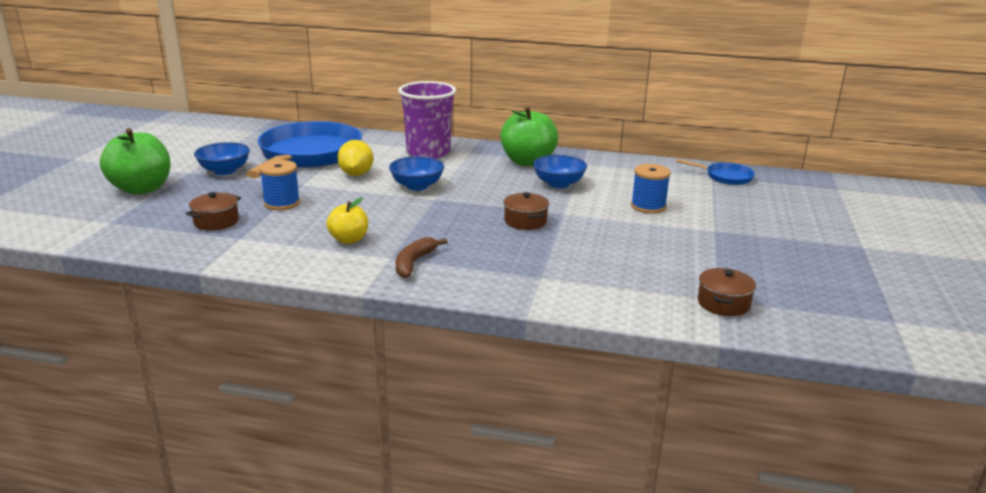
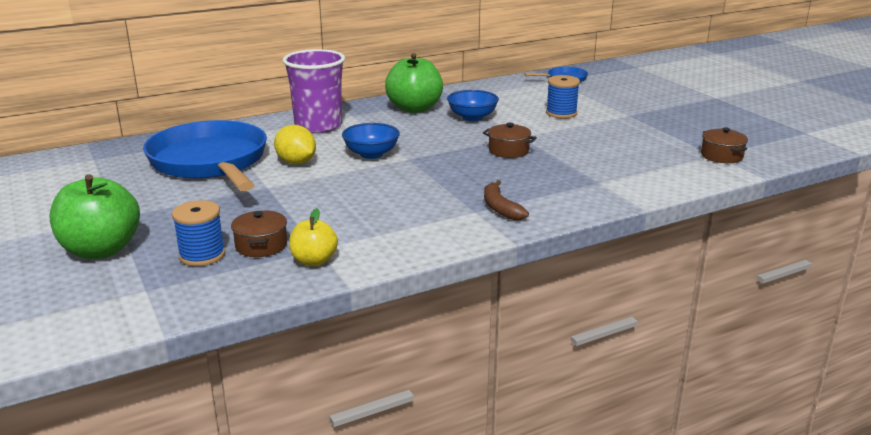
camera: 40 degrees left, 0 degrees up
(224, 171) = (155, 203): blue bowl -> none
(282, 203) = (286, 208): blue spool -> blue spool (202, 255)
(349, 240) = (414, 212): yellow apple -> yellow apple (314, 261)

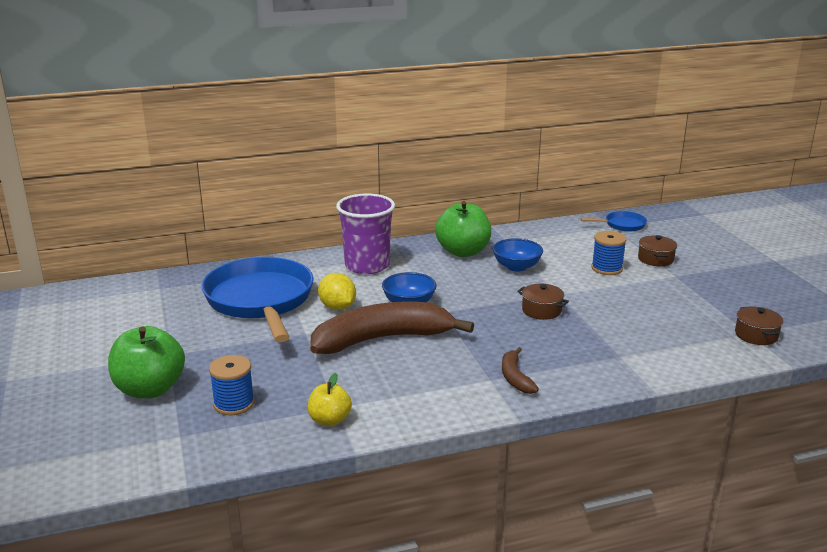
camera: 10 degrees right, 0 degrees up
(261, 245) = (287, 398): brown pot -> brown pot (655, 259)
(351, 186) = (382, 339): none -> brown banana

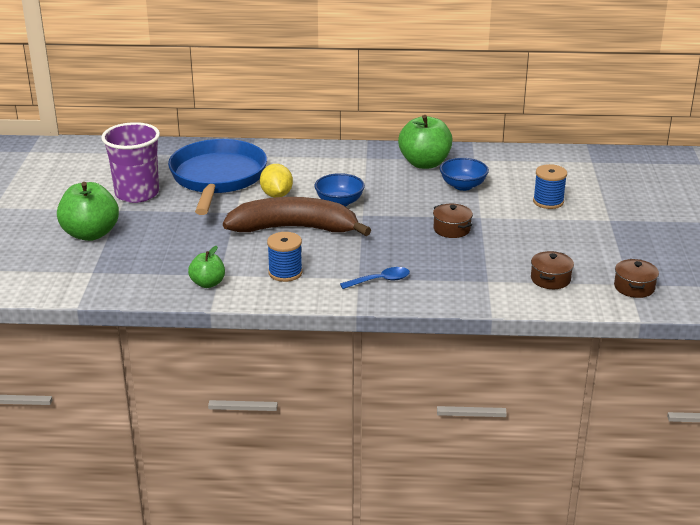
camera: 20 degrees right, 5 degrees up
(234, 404) = (145, 257): blue spool -> blue spool (285, 273)
(330, 420) = (208, 283): yellow apple -> green apple
(367, 266) = (328, 162): purple cup -> purple cup (137, 194)
(515, 377) = (380, 280): brown banana -> blue spoon
(622, 225) = (604, 162): blue pan -> none
(655, 259) = (605, 201): brown pot -> brown pot (550, 279)

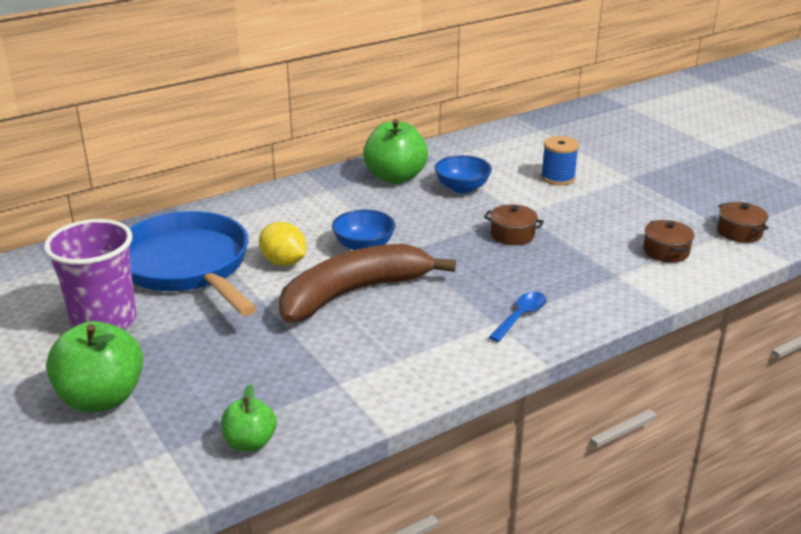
camera: 35 degrees left, 0 degrees up
(208, 283) = (339, 400): green apple -> green apple (250, 443)
(285, 273) = (411, 349): blue spool -> none

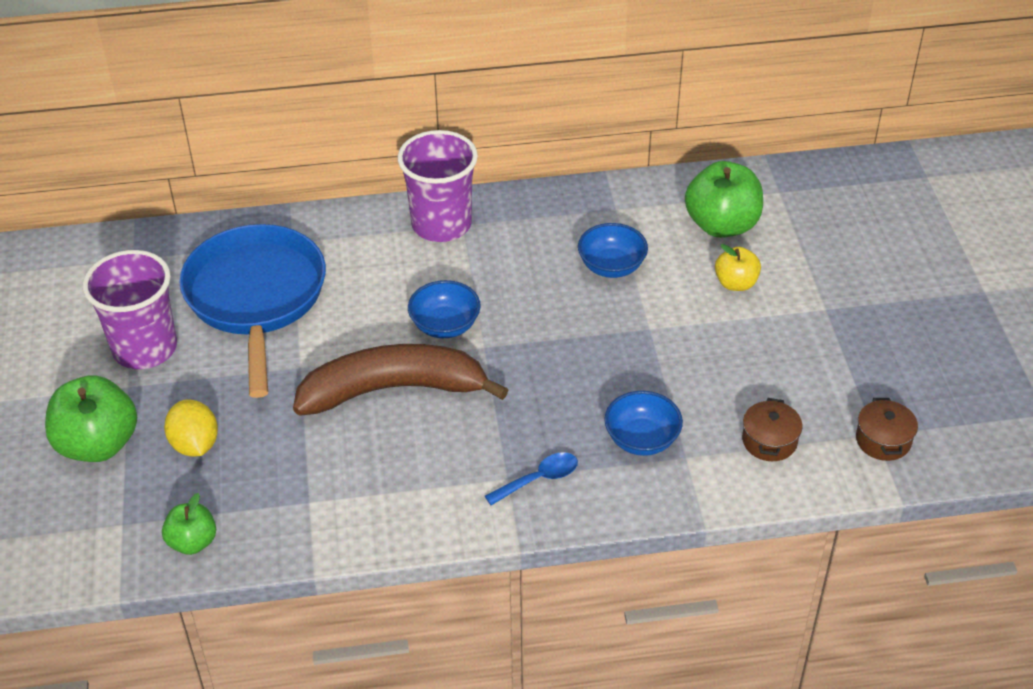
camera: 25 degrees right, 15 degrees up
(284, 262) = (351, 322): yellow lemon -> yellow lemon (195, 444)
(311, 193) = (441, 224): none -> purple cup
(395, 177) = (548, 226): green apple -> green apple (722, 225)
(512, 235) = (615, 359): brown pot -> none
(558, 178) = (736, 283): blue spool -> yellow apple
(576, 273) = (642, 439): none -> blue bowl

